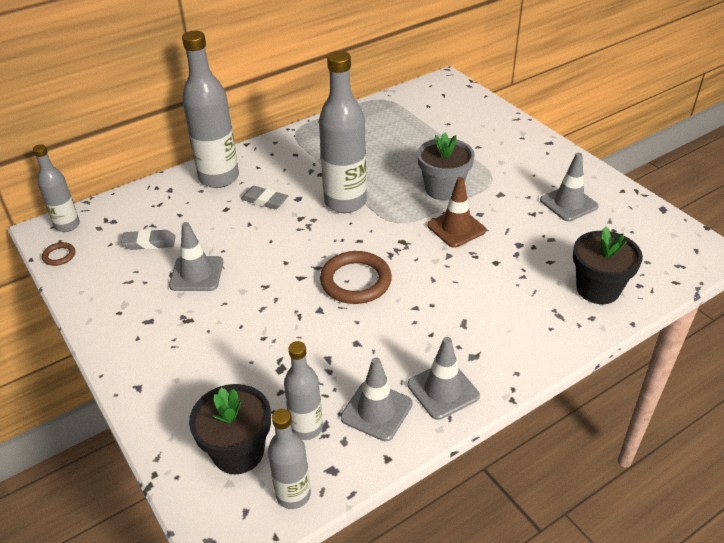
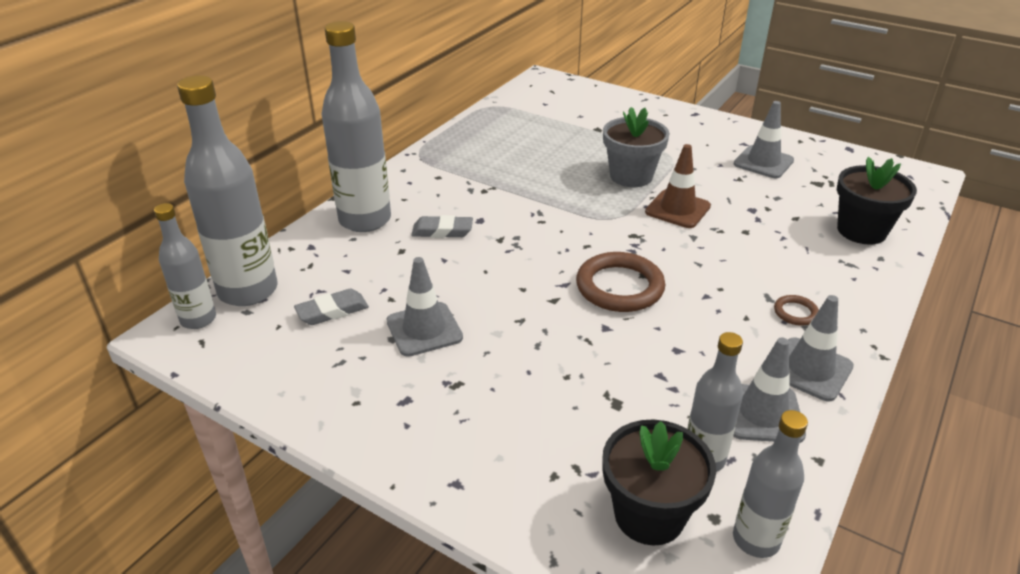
camera: 25 degrees left, 5 degrees down
(59, 256) = (215, 358): brown ring -> brown ring (795, 313)
(345, 202) = (537, 211): grey bottle -> grey bottle (248, 291)

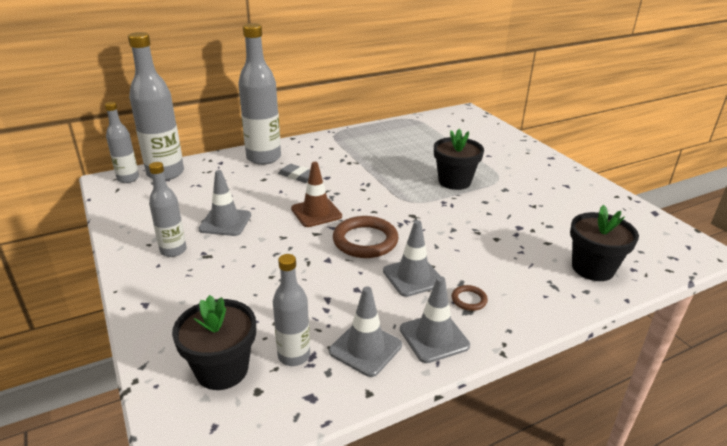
camera: 30 degrees right, 5 degrees down
(332, 311) = (192, 197): grey eraser -> none
(631, 176) = (454, 181): grey flower pot -> black flower pot
(677, 209) = (462, 210): brown traffic cone -> brown traffic cone (316, 213)
(756, 539) = (266, 416): grey bottle -> grey bottle (173, 250)
(763, 162) = (566, 201): grey traffic cone -> grey traffic cone (413, 277)

